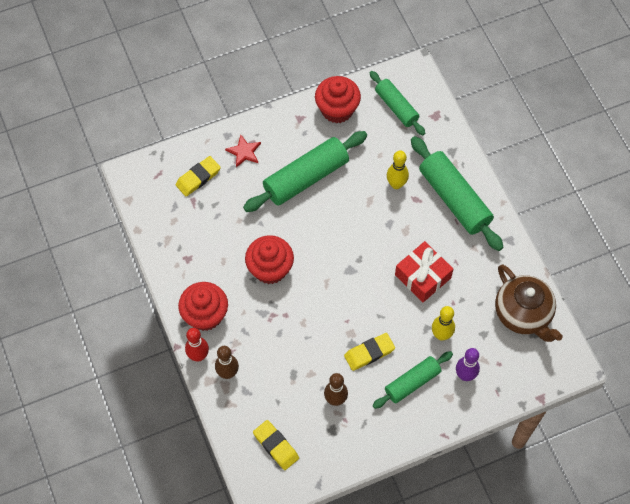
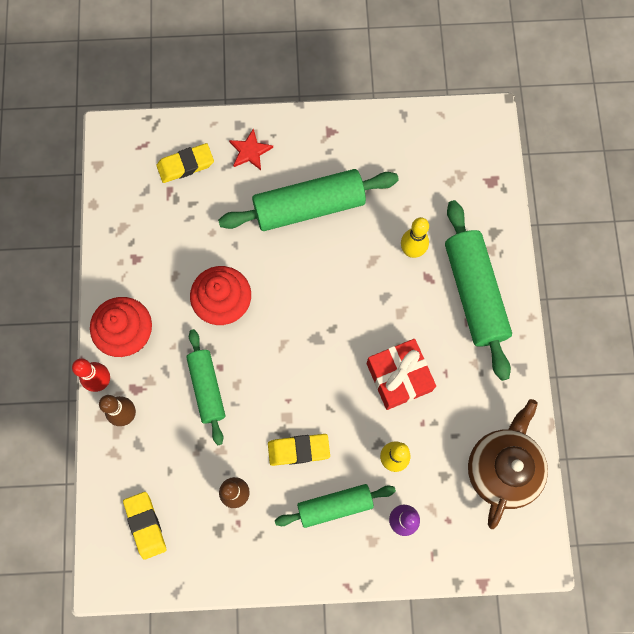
camera: 20 degrees right, 10 degrees up
(337, 109) = (378, 135): red cupcake -> none
(396, 107) = (449, 155): green rolling pin -> green rolling pin (207, 388)
(523, 314) = (502, 468): brown teapot -> brown teapot turned 150 degrees counterclockwise

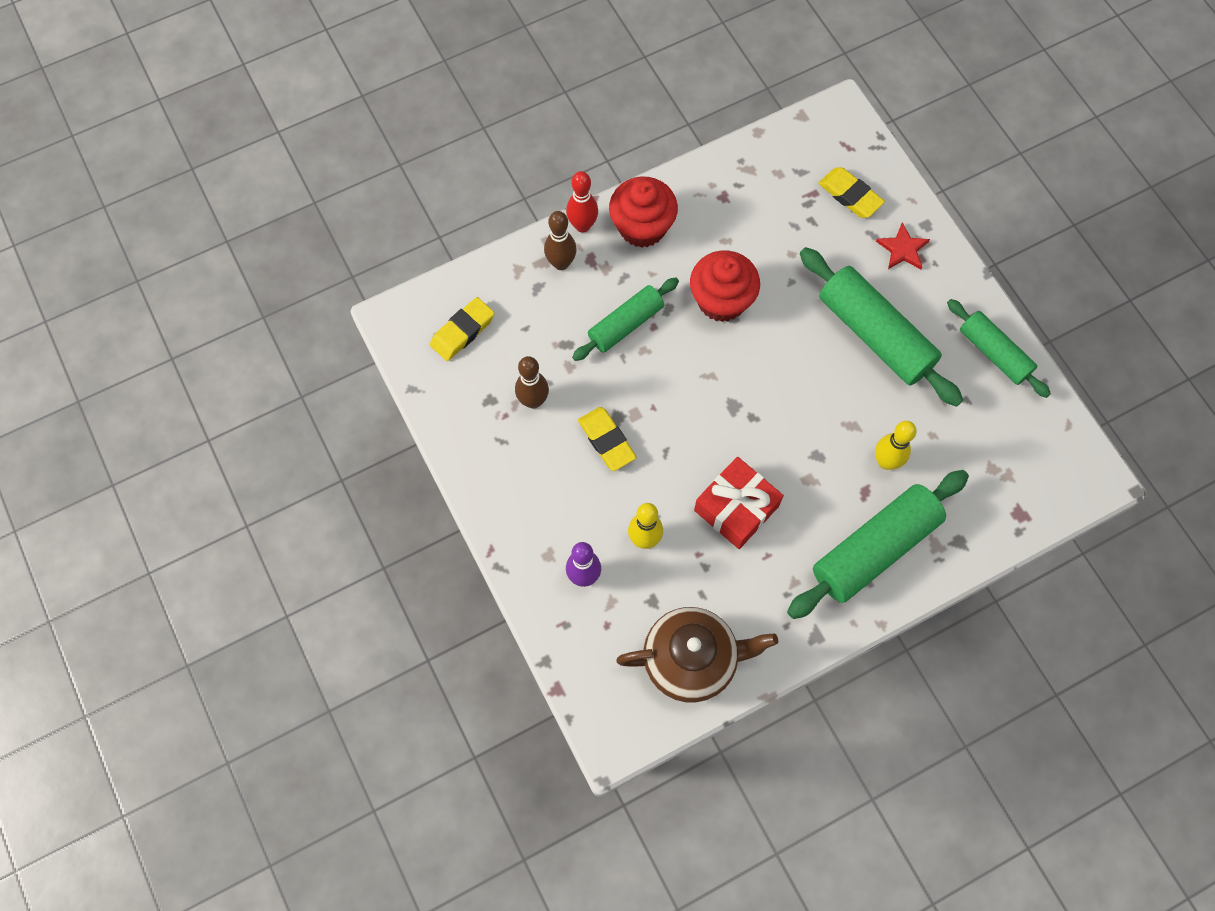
camera: 65 degrees right, 5 degrees down
(335, 506) = (567, 502): green rolling pin -> green rolling pin (994, 353)

